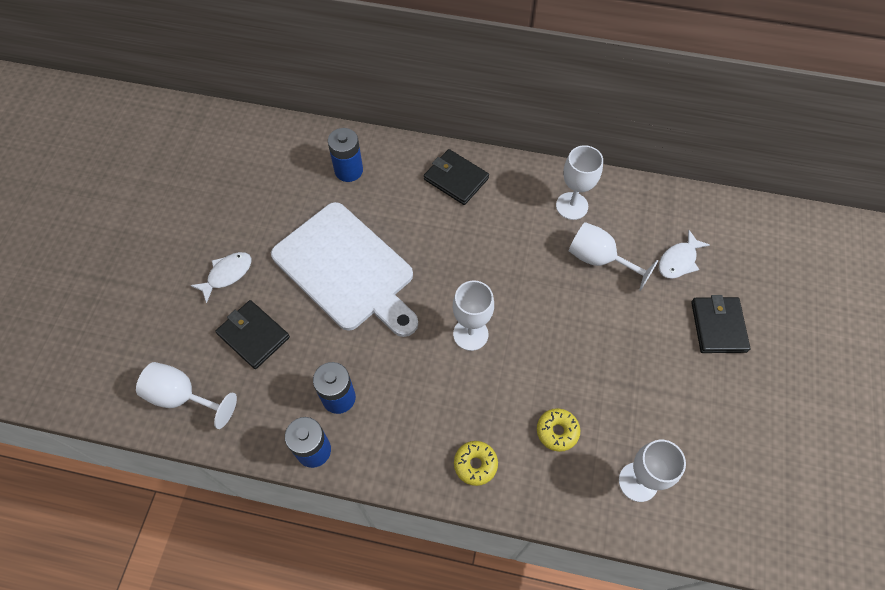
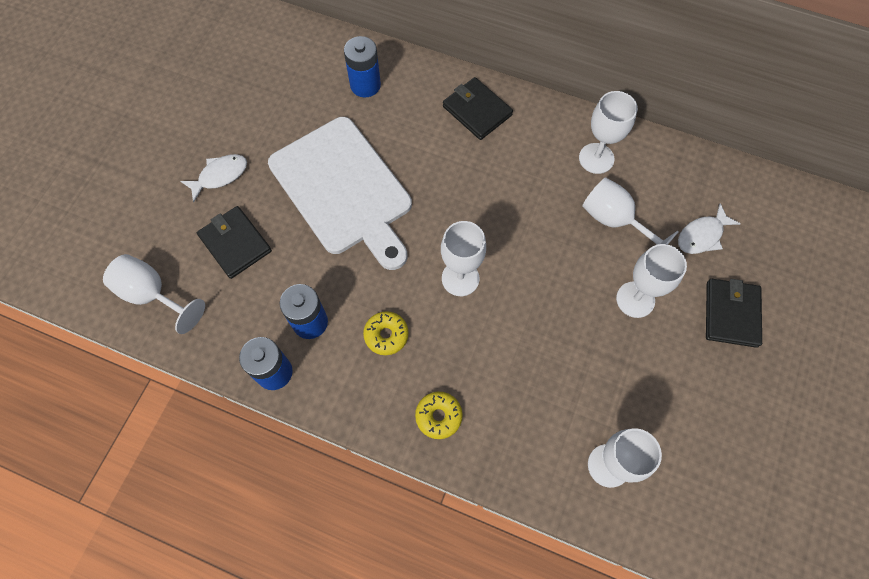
camera: 10 degrees right, 5 degrees up
(557, 431) = (532, 397): yellow donut -> yellow donut (386, 335)
(631, 327) = (635, 299): none -> white goblet

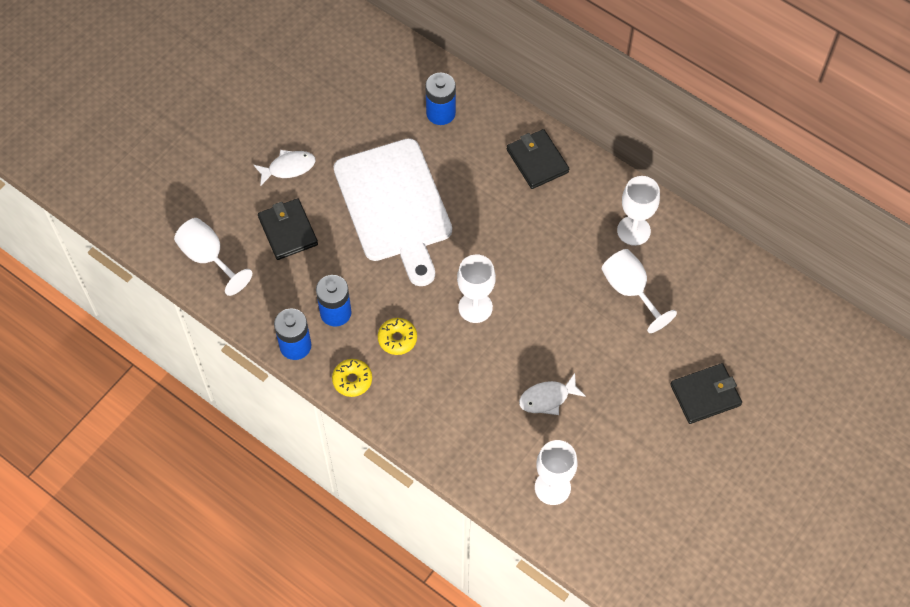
camera: 15 degrees right, 5 degrees down
(438, 416) = (422, 414): yellow donut -> yellow donut (352, 380)
(635, 299) = (624, 362): white goblet -> none
(702, 235) = (706, 322): white fish -> white fish (547, 398)
(731, 314) = (705, 395): black wallet -> black wallet turned 45 degrees clockwise

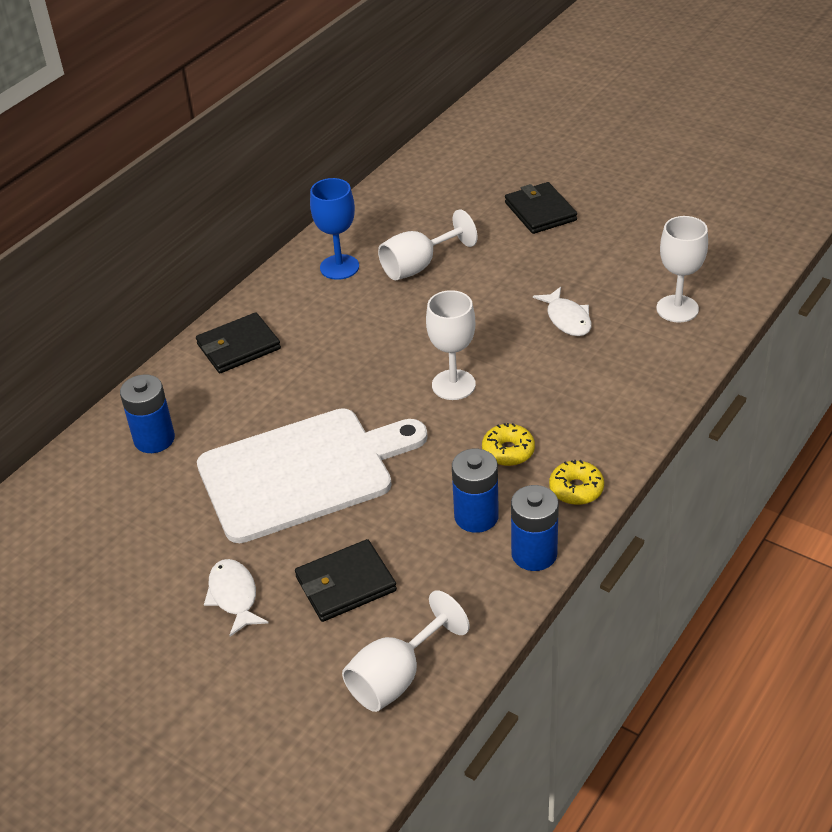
camera: 90 degrees left, 20 degrees down
(633, 230) = (339, 267): white goblet -> blue goblet

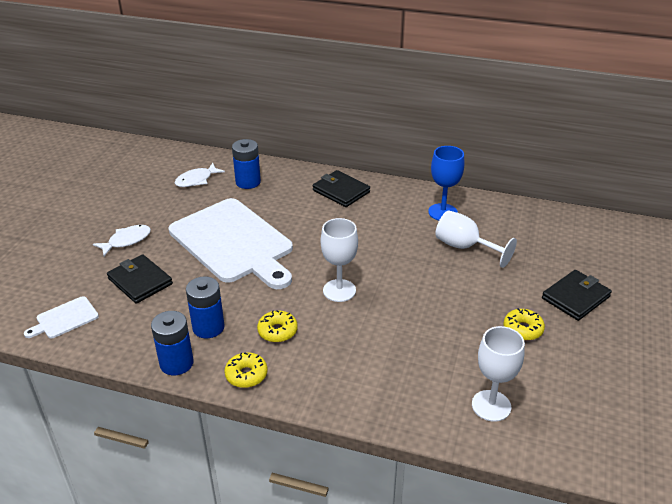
camera: 70 degrees right, 5 degrees down
(396, 677) = (65, 319): white goblet -> white cutting board
(567, 319) = (442, 337): white fish -> white fish (196, 180)
(575, 260) = (523, 329): none -> yellow donut

